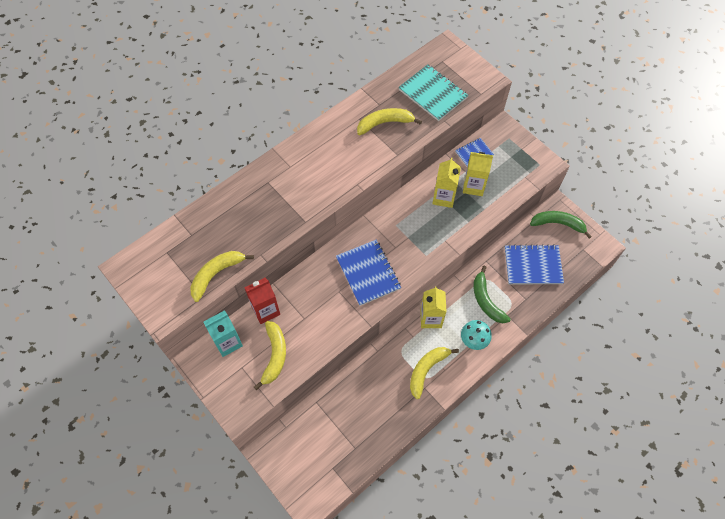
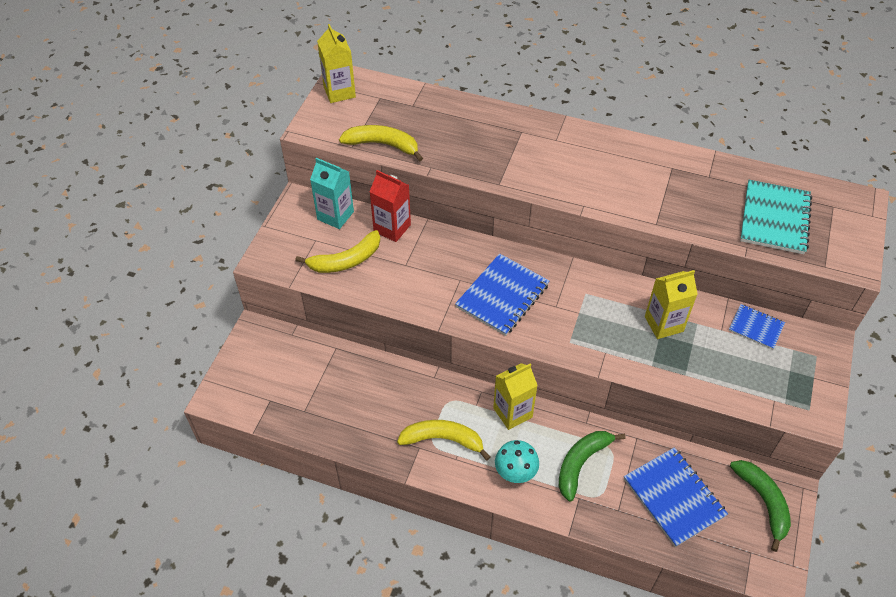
camera: 60 degrees right, 10 degrees down
(385, 123) = (688, 193): yellow banana -> none
(473, 186) = (707, 348): yellow carton -> yellow carton (339, 92)

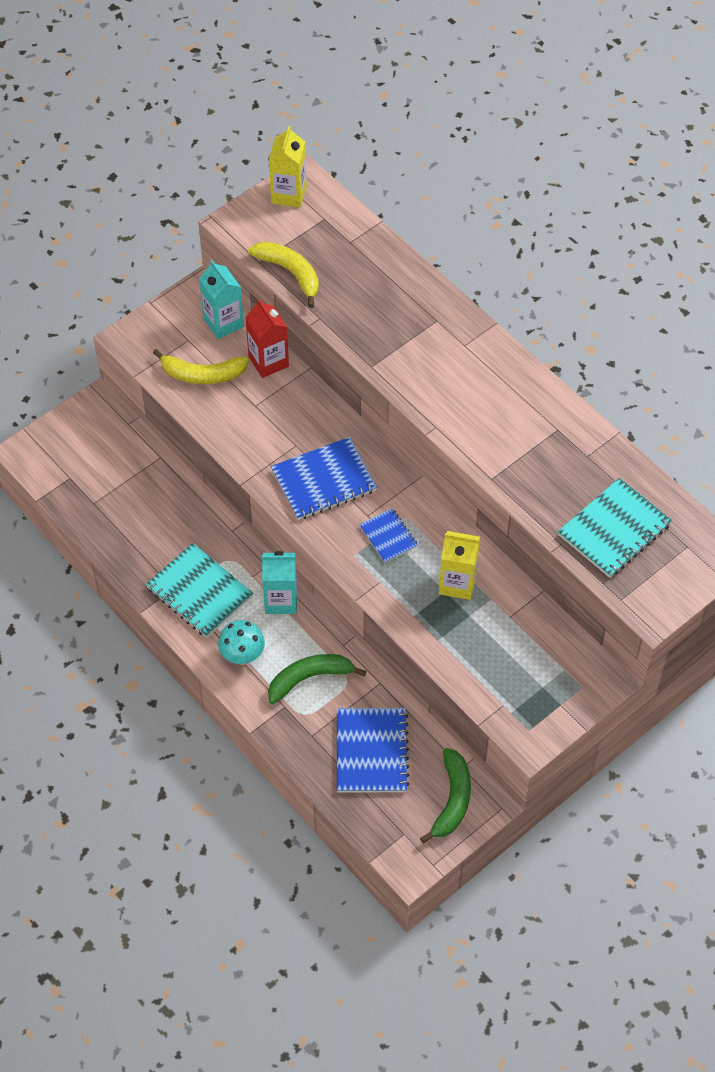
camera: 30 degrees right, 5 degrees up
(443, 439) = (199, 592): yellow banana -> turquoise notebook
(512, 412) = (281, 600): yellow carton -> turquoise carton
(756, 327) = (545, 631): blue notebook -> blue notebook (388, 536)

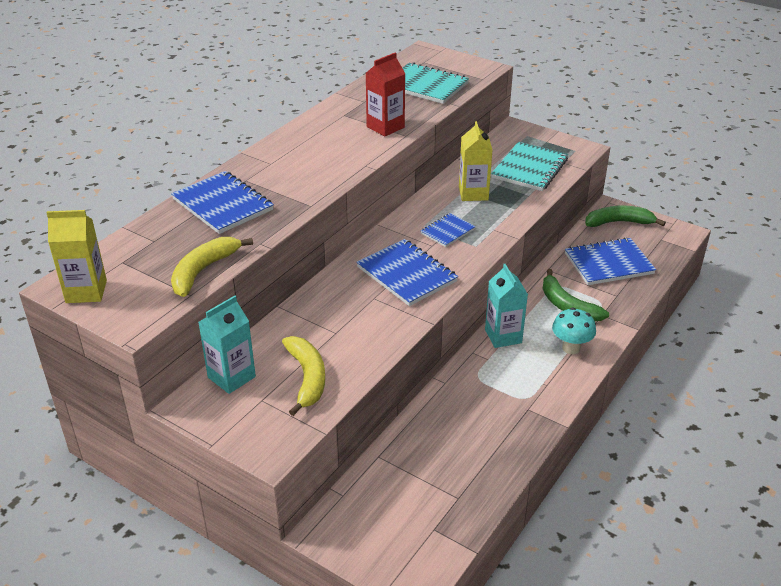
camera: 105 degrees left, 20 degrees down
(199, 592) = (522, 389): turquoise notebook -> turquoise notebook (529, 168)
(268, 361) = (277, 334): red carton -> red carton (385, 127)
(395, 297) = (223, 205): none -> blue notebook

